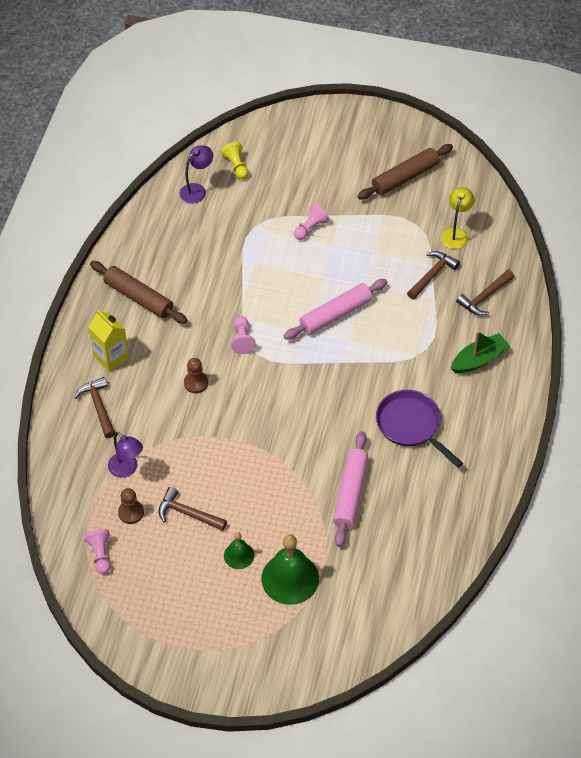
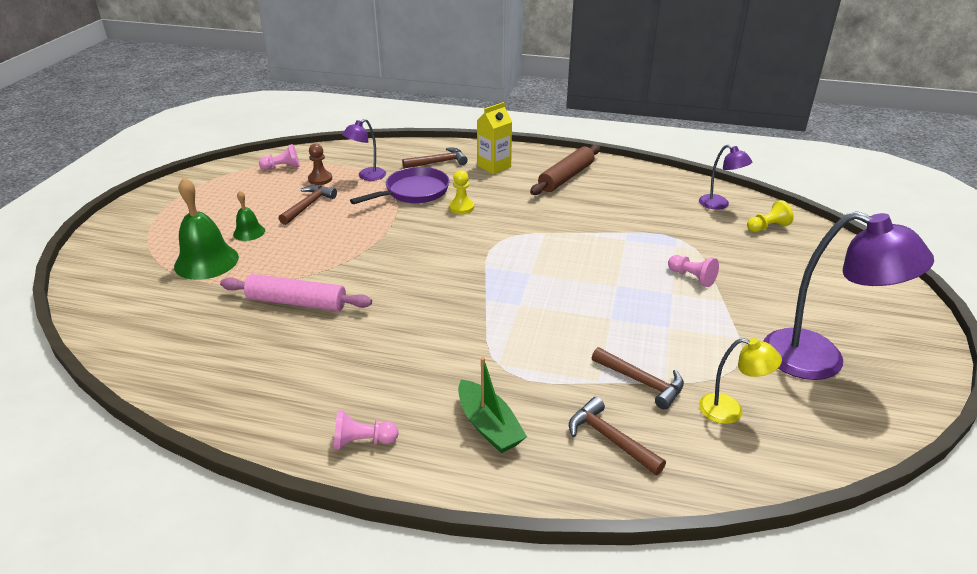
camera: 90 degrees right, 20 degrees down
(196, 383) = (461, 207): brown pawn -> yellow pawn
(242, 340) = (517, 232): pink pawn -> pink pawn (362, 441)
(335, 314) = (559, 295): pink rolling pin -> none
(405, 177) = (820, 360): brown rolling pin -> purple lamp
(411, 425) = (382, 353): purple pan -> purple pan (413, 192)

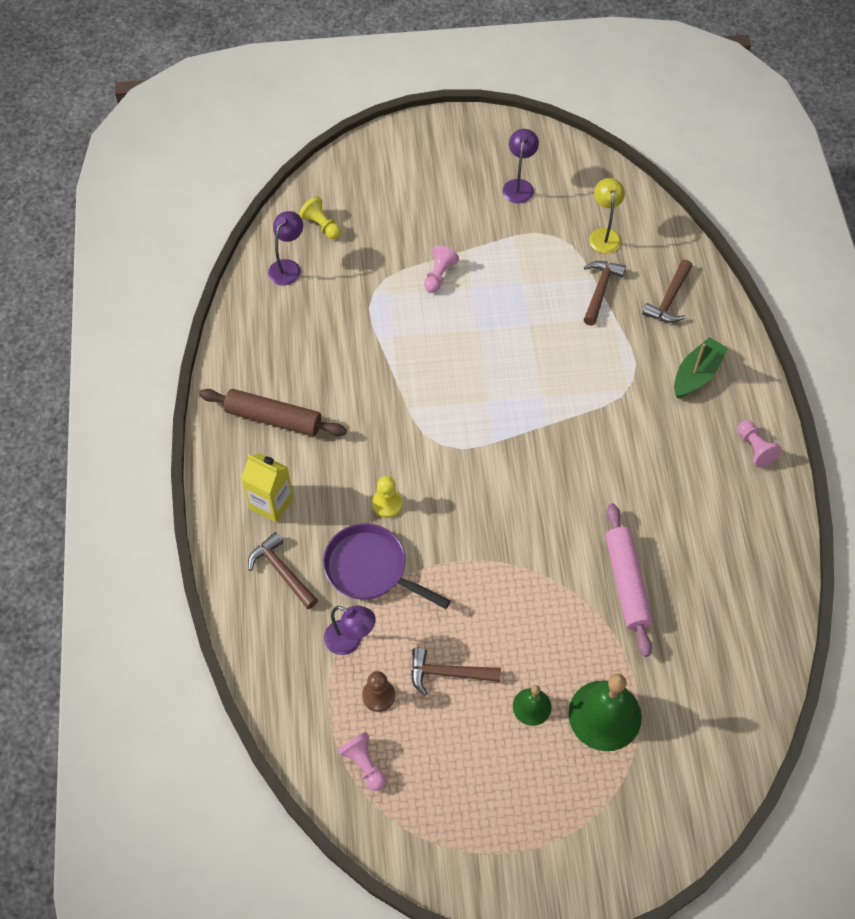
camera: 110 degrees left, 25 degrees up
(820, 360) = (519, 186): purple lamp -> purple lamp, size x0.51

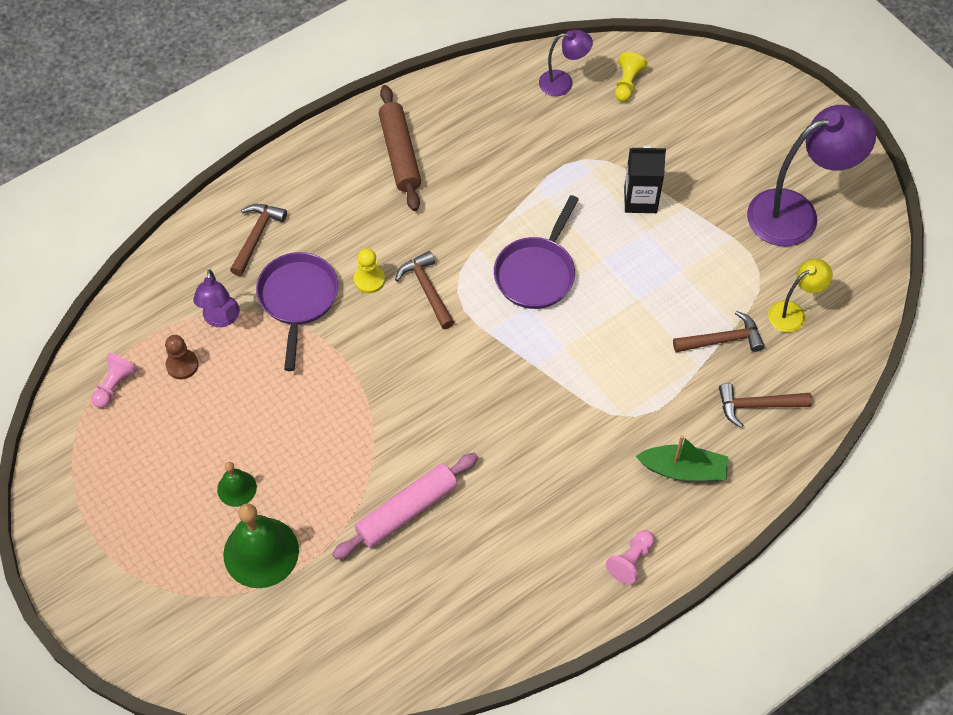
camera: 60 degrees right, 0 degrees up
(271, 503) = (316, 195): yellow carton -> none
(439, 275) = (640, 200): pink pawn -> black carton
(448, 673) = (232, 407): brown hammer -> brown hammer (427, 290)
(460, 380) = (536, 273): none -> purple pan
(519, 186) = (796, 213): purple lamp -> purple lamp, size x1.96

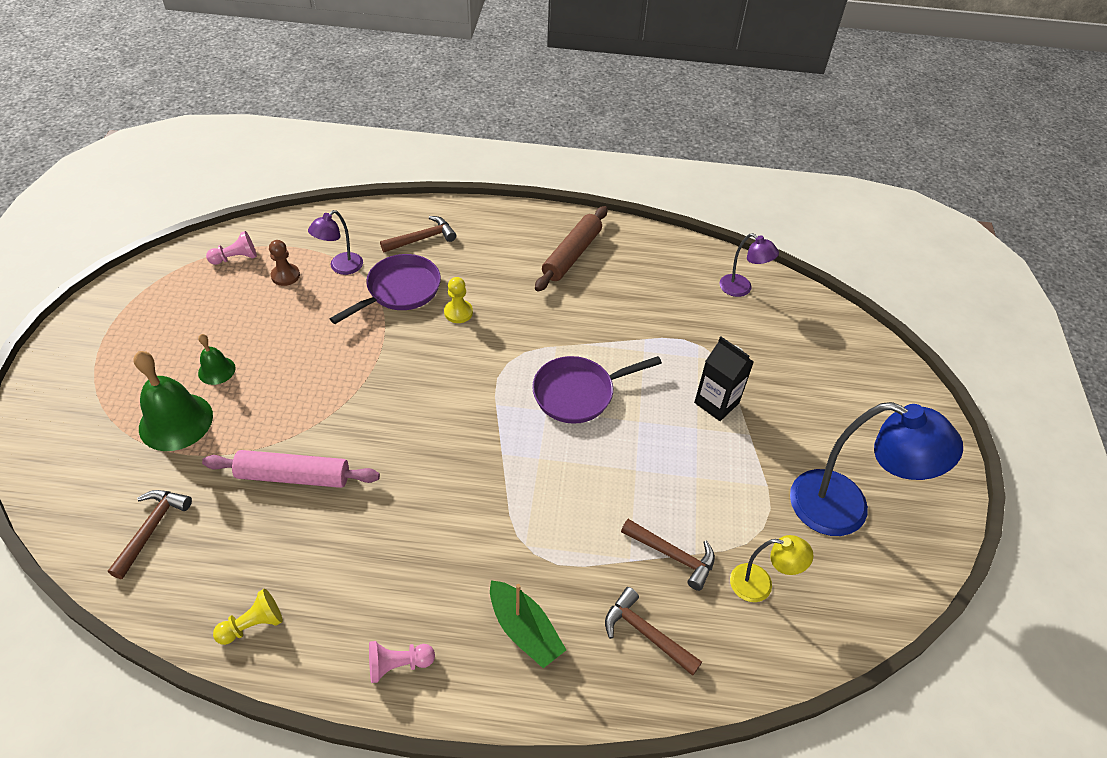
camera: 40 degrees right, 10 degrees down
(427, 290) = (488, 346): brown hammer -> brown hammer (151, 529)
(627, 84) = (792, 321): yellow pawn -> yellow pawn (253, 625)
(796, 213) = (845, 509): purple lamp -> blue lamp

